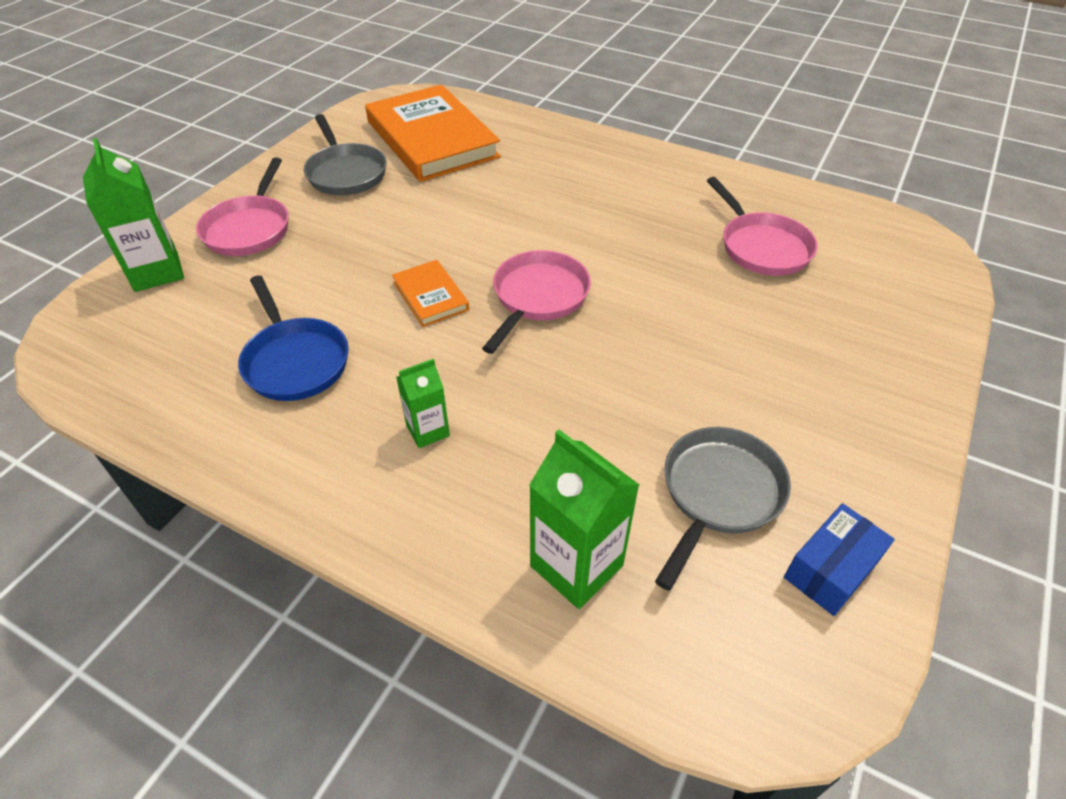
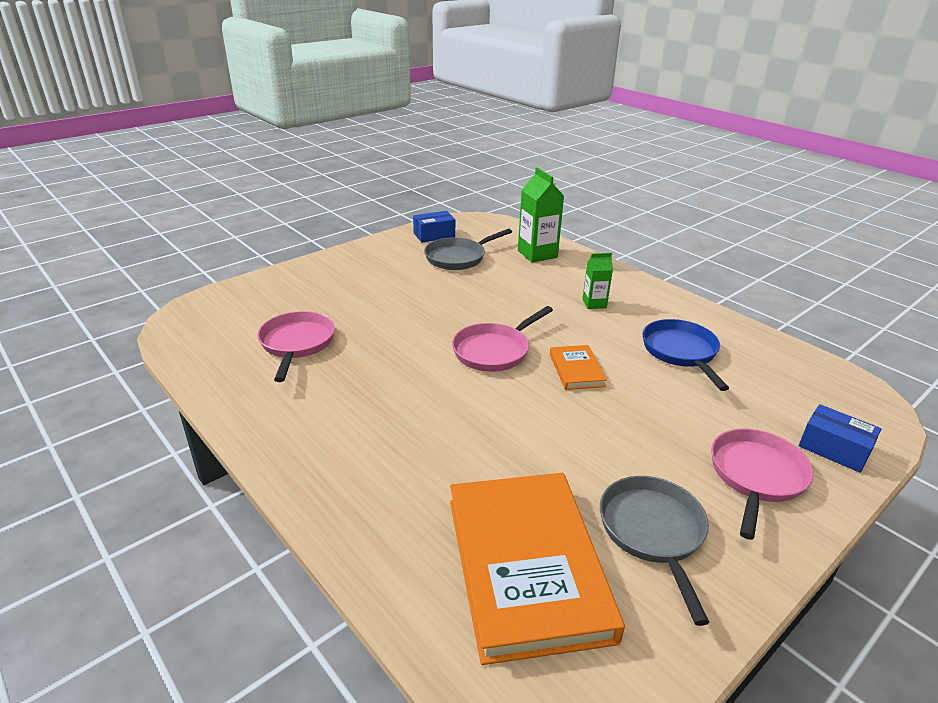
camera: 160 degrees left, 15 degrees down
(156, 272) = (834, 449): green carton -> blue box

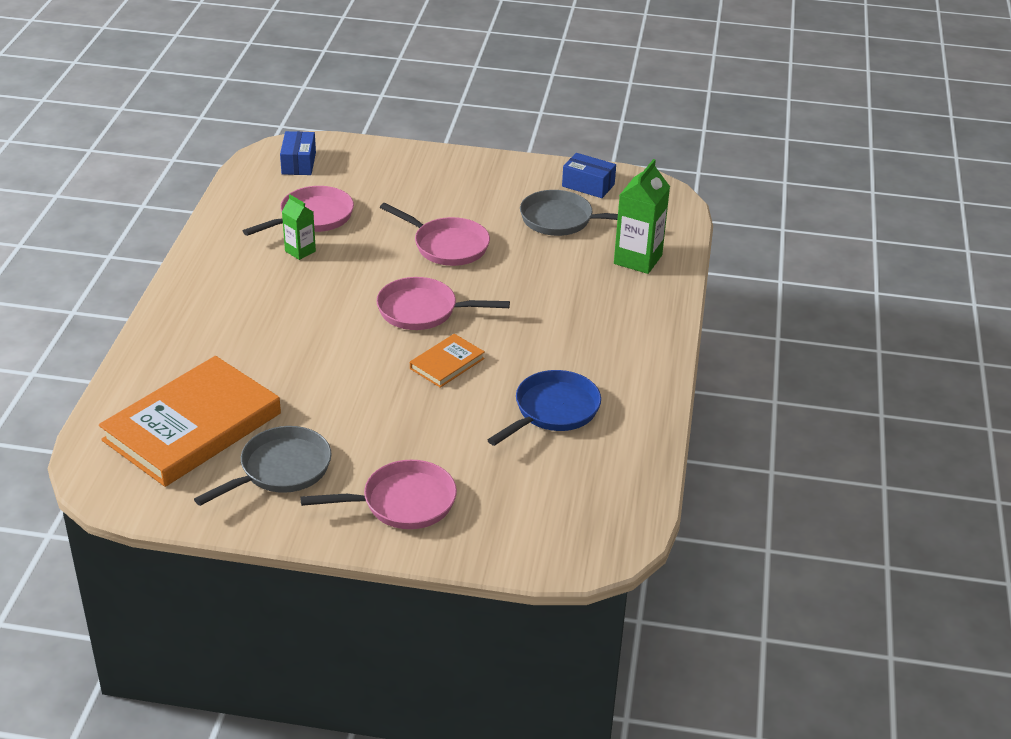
camera: 50 degrees right, 5 degrees up
(426, 306) = (447, 246): none -> pink pan
(594, 303) = (579, 331): green carton -> green carton (300, 251)
(834, 449) = (493, 537): blue box -> blue box (299, 163)

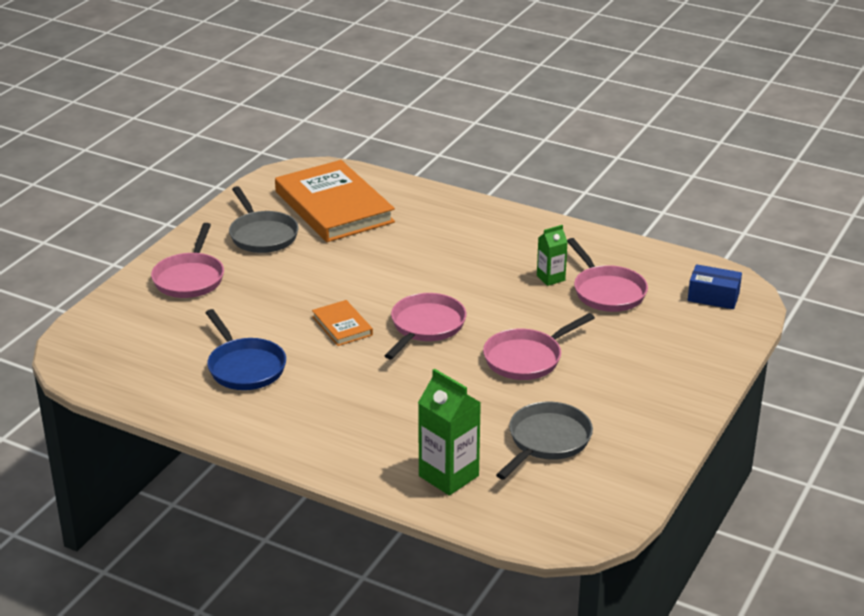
camera: 110 degrees right, 5 degrees down
(588, 185) = (613, 477): blue box -> none

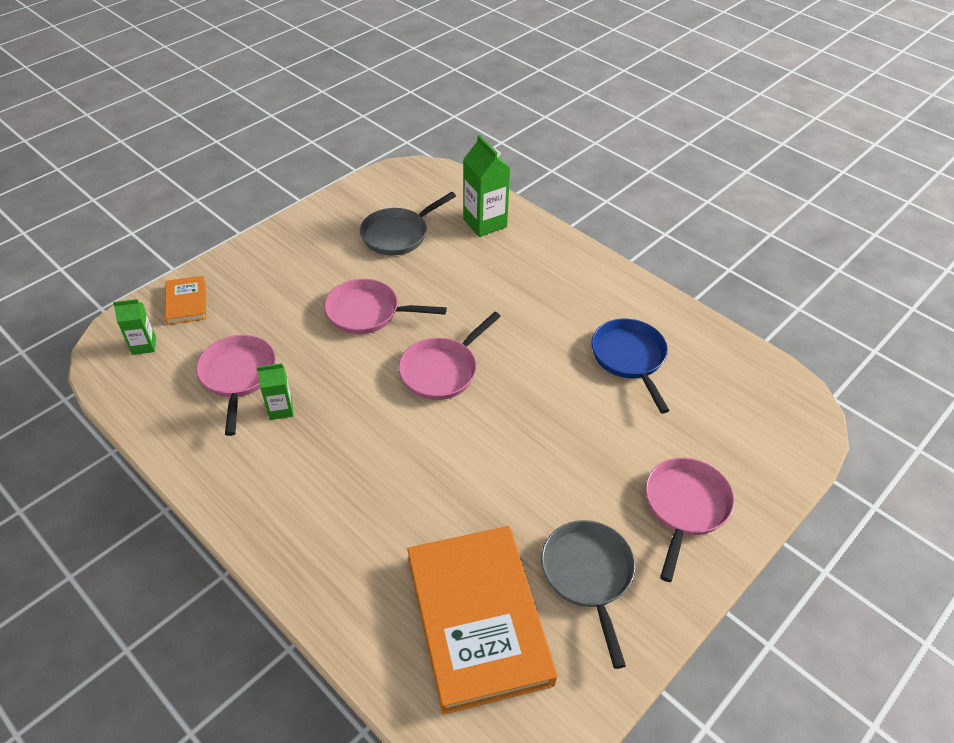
camera: 165 degrees left, 15 degrees up
(342, 326) = (525, 390): orange book -> orange book (186, 302)
(526, 358) = (368, 312): pink pan -> pink pan turned 150 degrees counterclockwise
(713, 297) = (144, 345): blue box -> green carton

